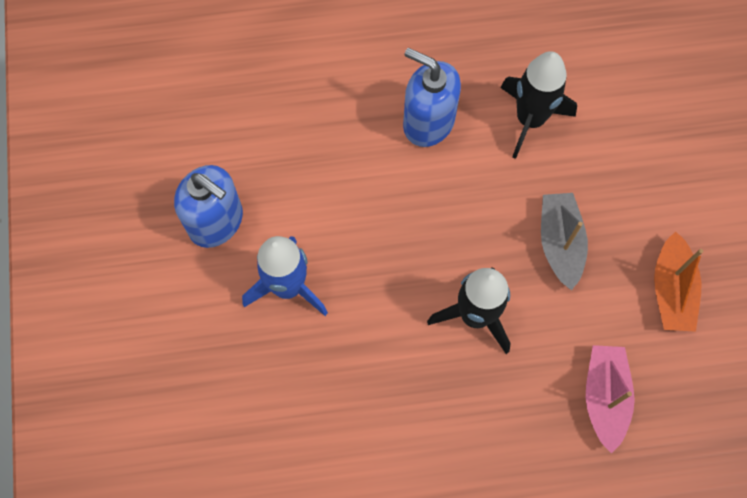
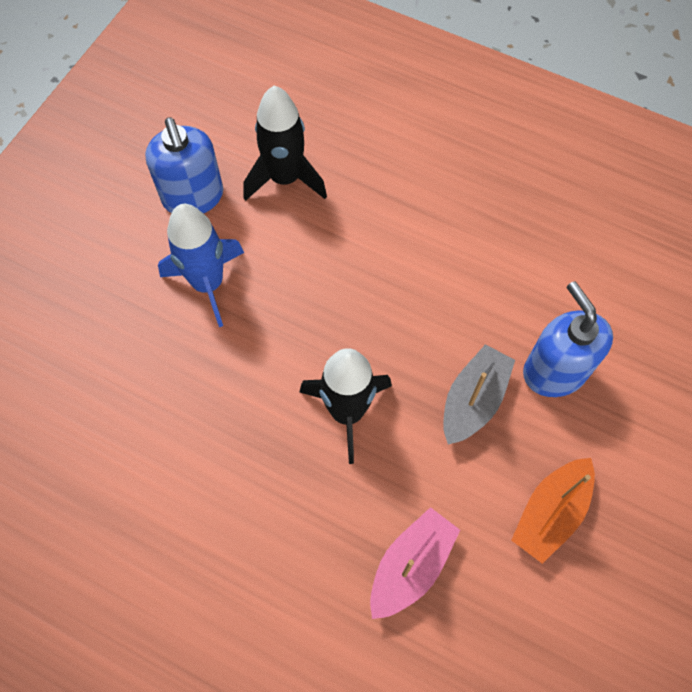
camera: 35 degrees right, 5 degrees down
(428, 122) = (432, 226): blue soap dispenser -> blue soap dispenser (554, 371)
(530, 119) = (526, 278): black rocket -> black rocket (285, 178)

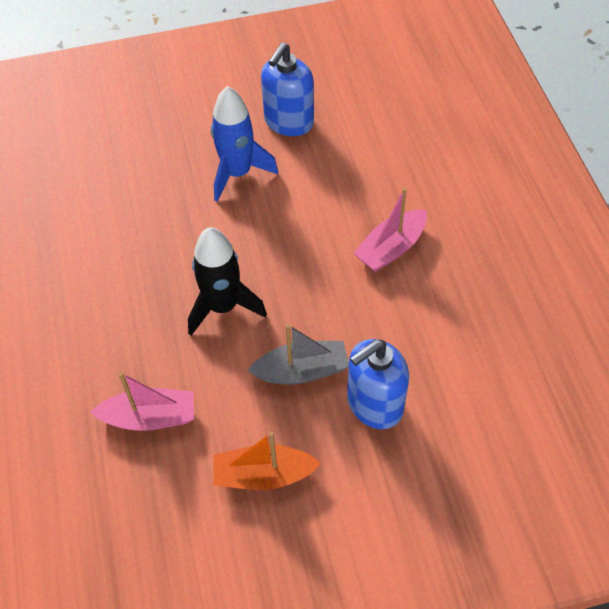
camera: 50 degrees right, 10 degrees down
(285, 178) = (354, 154): black rocket -> none
(413, 233) = (391, 248): none -> pink boat
(554, 371) = (374, 404): blue soap dispenser -> blue soap dispenser turned 150 degrees counterclockwise

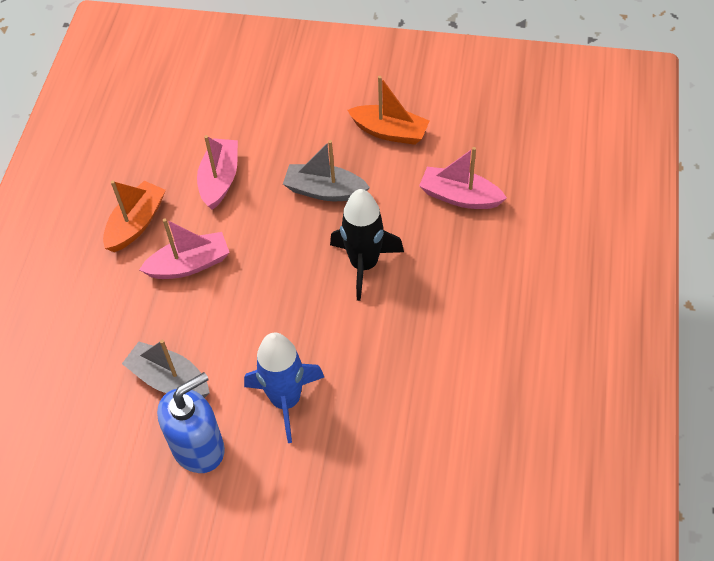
camera: 155 degrees left, 0 degrees up
(343, 156) = (169, 379): none -> grey boat
(374, 404) = (284, 150): blue soap dispenser -> none
(421, 343) = (220, 179): none -> pink boat
(470, 268) = (136, 223): none -> orange boat

